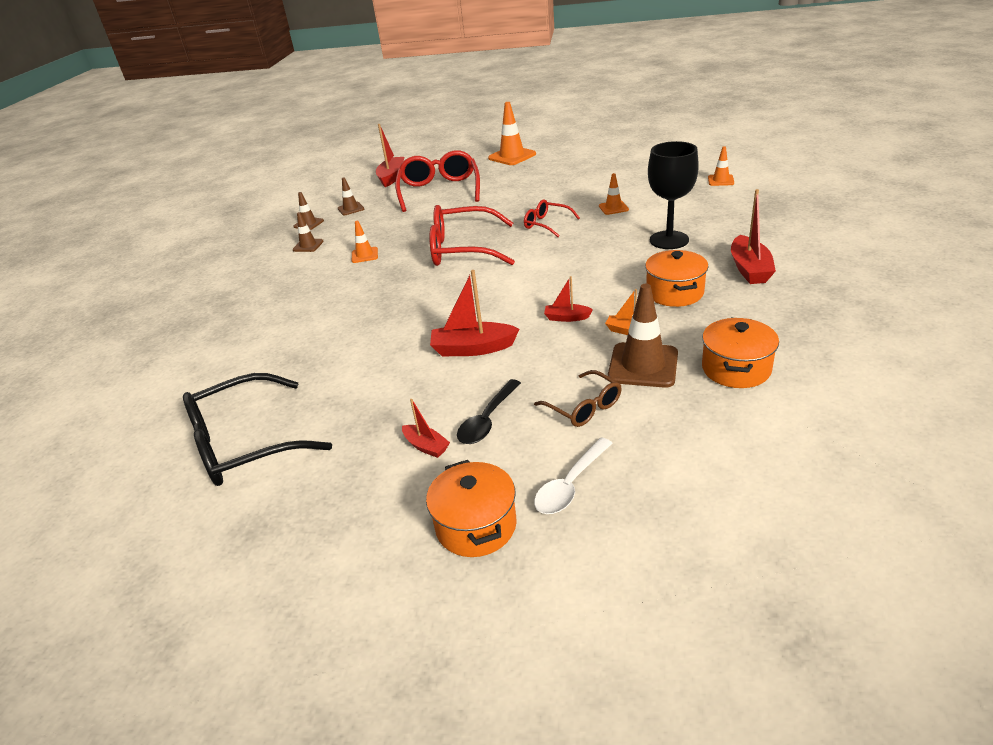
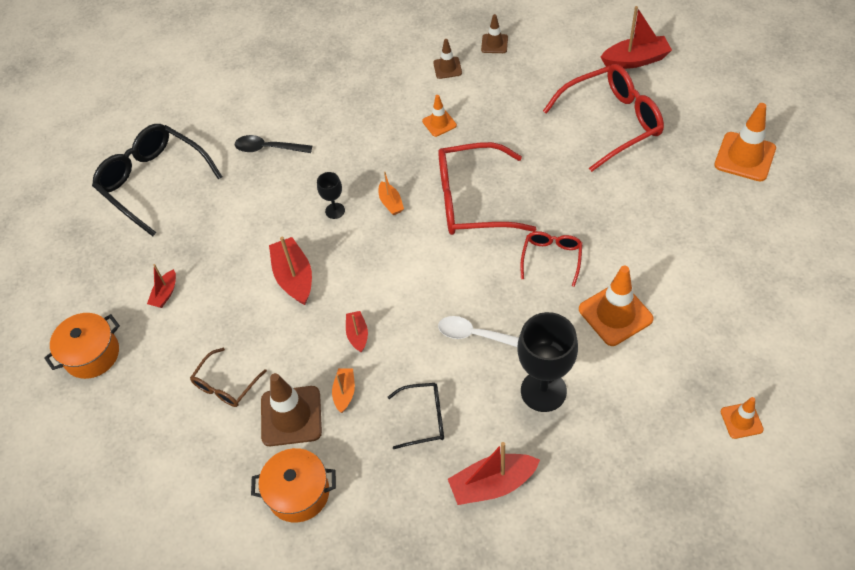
camera: 70 degrees right, 20 degrees up
(351, 209) = (539, 62): brown traffic cone -> none
(411, 317) = (335, 211): none -> black goblet
(429, 286) = (391, 203): none -> orange boat
(462, 249) = (472, 200): red glasses -> red glasses turned 75 degrees counterclockwise
(487, 419) = (201, 322): black spoon -> black spoon (268, 148)
(570, 484) = (136, 400): white spoon -> white spoon (476, 335)
(613, 208) = (615, 314): orange traffic cone -> orange traffic cone, size x1.80
(674, 293) = (424, 418): orange pot -> black glasses

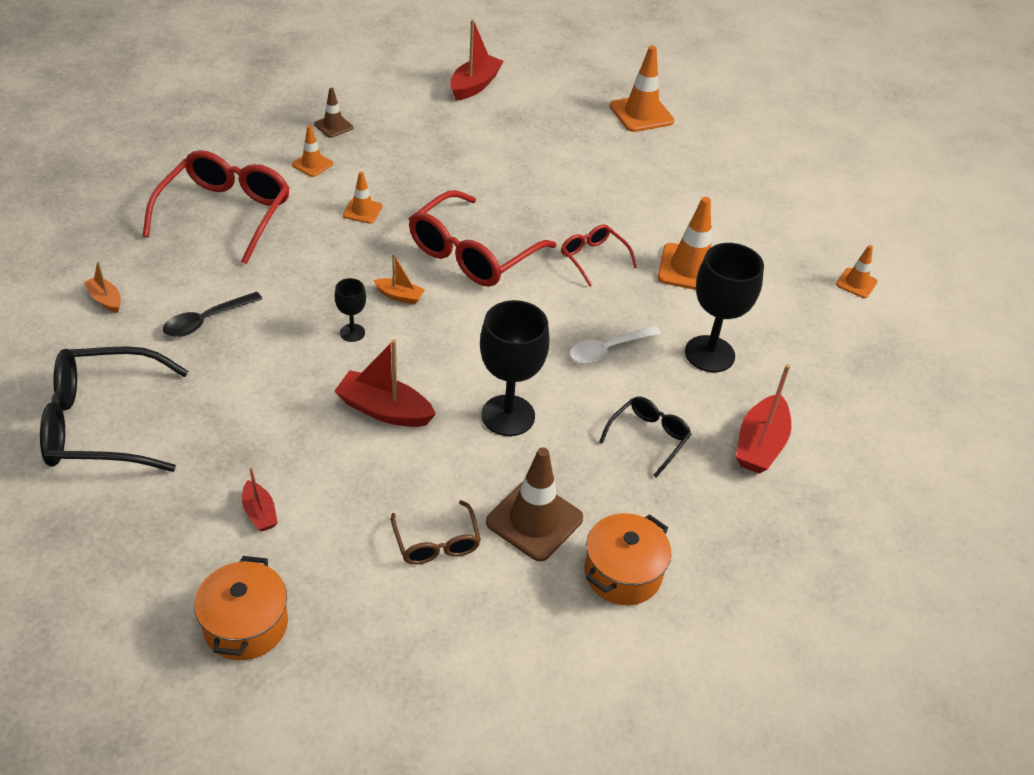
camera: 55 degrees left, 10 degrees down
(344, 392) = (557, 467): orange boat -> orange boat (105, 299)
(357, 334) = (508, 415): red boat -> black goblet
(447, 68) = (312, 164): brown traffic cone -> orange traffic cone
(612, 122) = (513, 137): red glasses -> red glasses (226, 213)

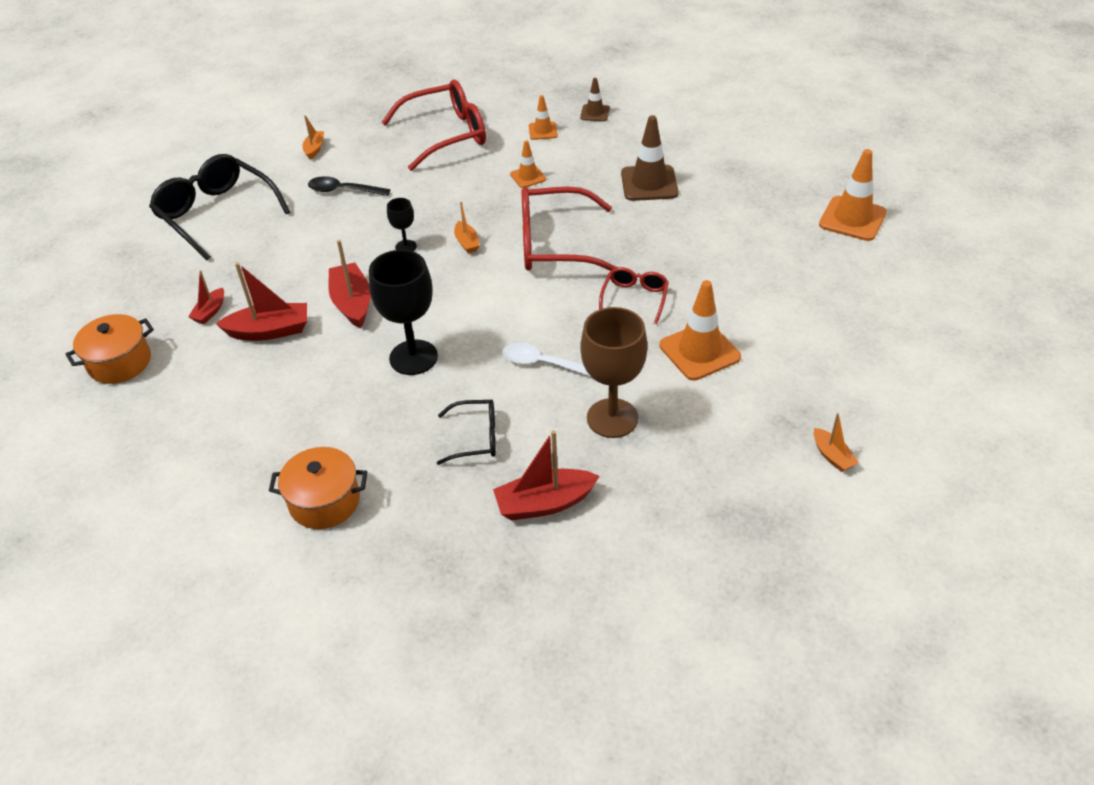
camera: 55 degrees right, 0 degrees up
(436, 543) = (261, 397): brown glasses -> none
(474, 85) = (742, 132): red boat -> red boat (270, 331)
(534, 520) = (328, 429): brown traffic cone -> brown traffic cone (649, 183)
(709, 354) = (612, 418): black goblet -> brown goblet
(856, 283) = (832, 456): orange traffic cone -> orange boat

